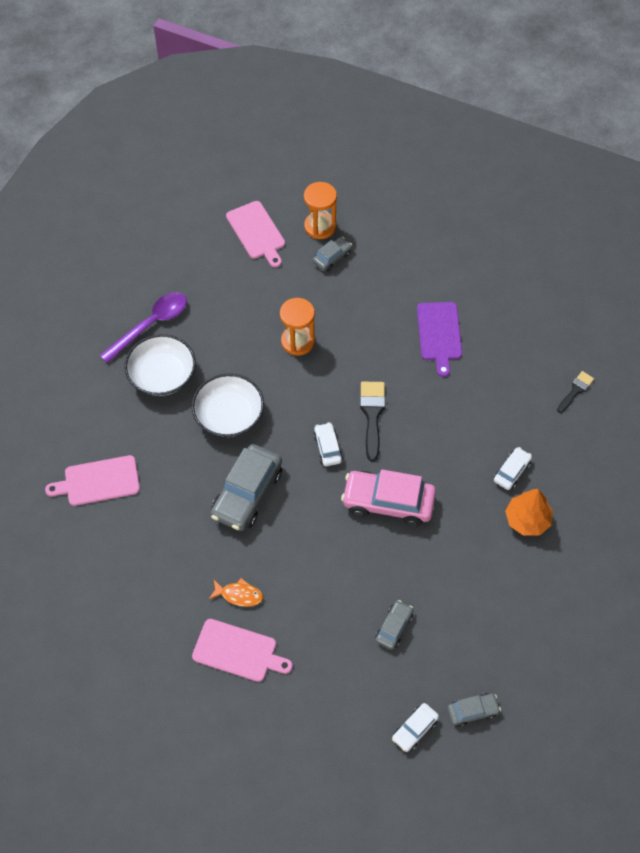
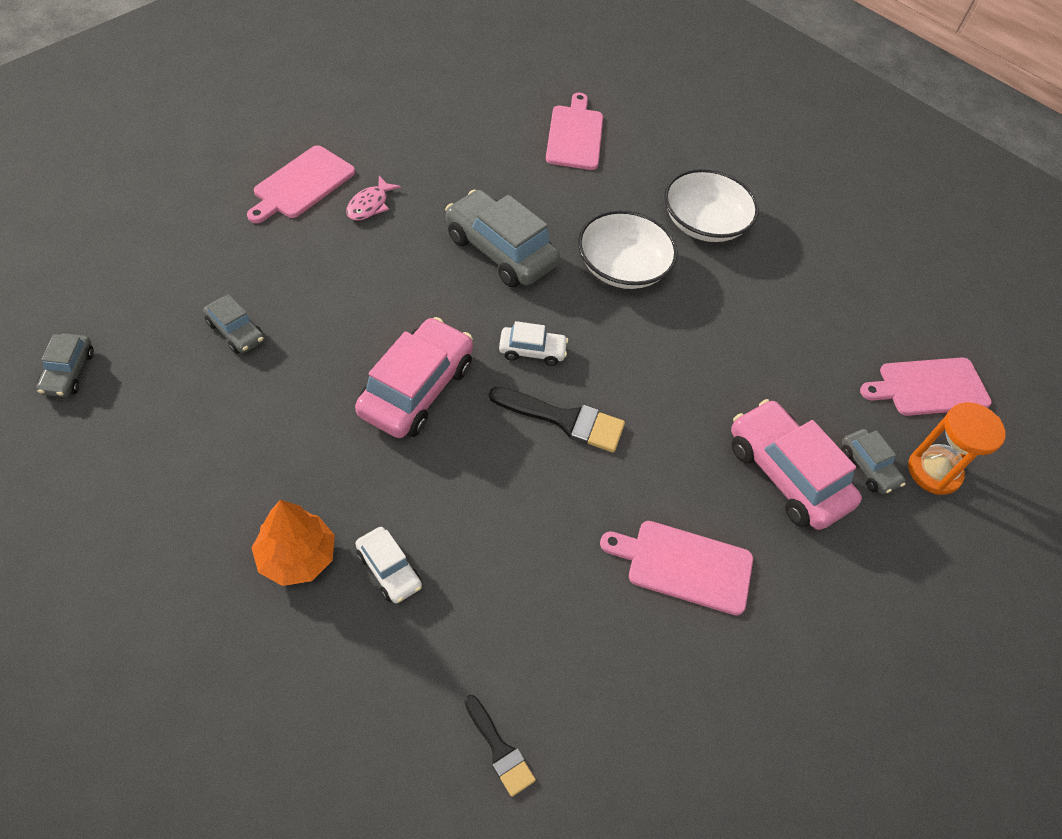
camera: 100 degrees right, 5 degrees down
(150, 325) = (784, 232): purple spoon -> none
(239, 595) = (370, 205): orange fish -> pink fish
(298, 341) = (719, 374): orange hourglass -> none
(357, 296) = (786, 474): none -> pink car
(414, 729) = (93, 305): white car -> none
(439, 334) = (684, 565): purple cutting board -> pink cutting board

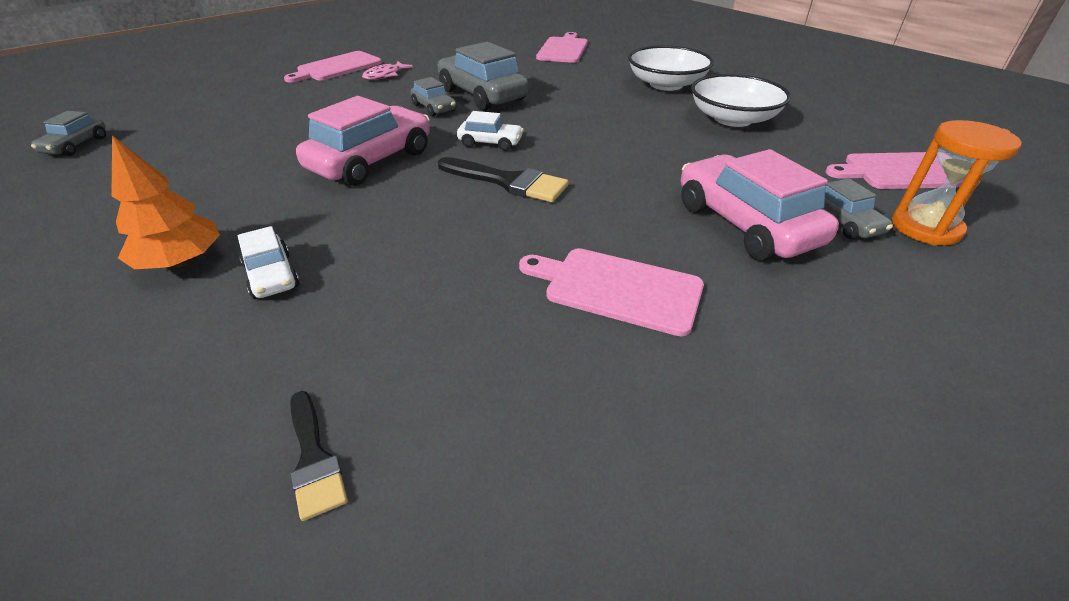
camera: 15 degrees right, 15 degrees down
(235, 332) = (233, 129): grey car -> grey car (434, 108)
(622, 267) = (588, 103): white bowl -> white bowl (733, 119)

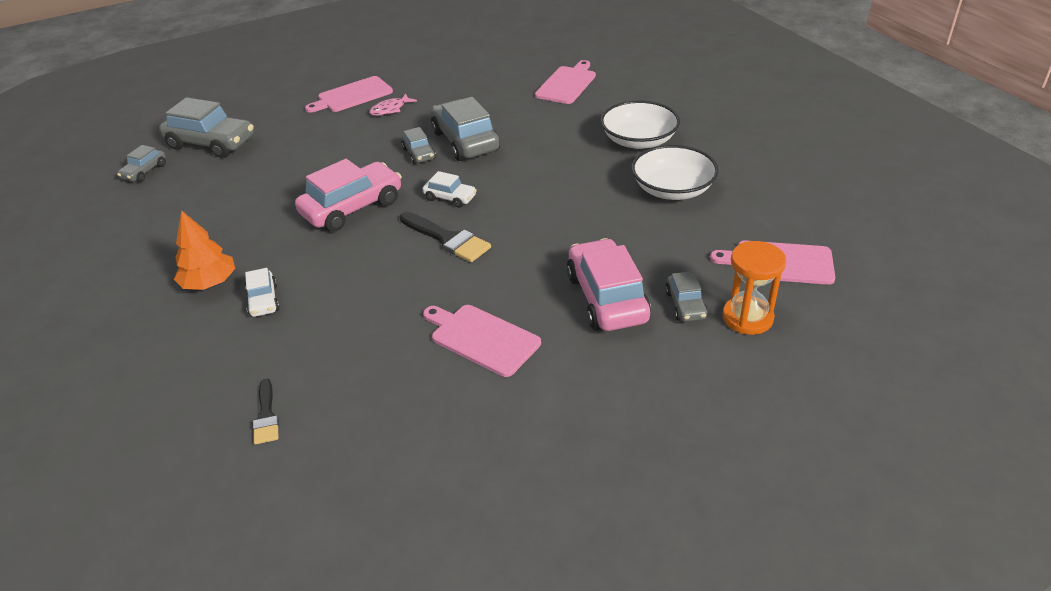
camera: 15 degrees right, 0 degrees up
(169, 114) = (211, 143): none -> grey car

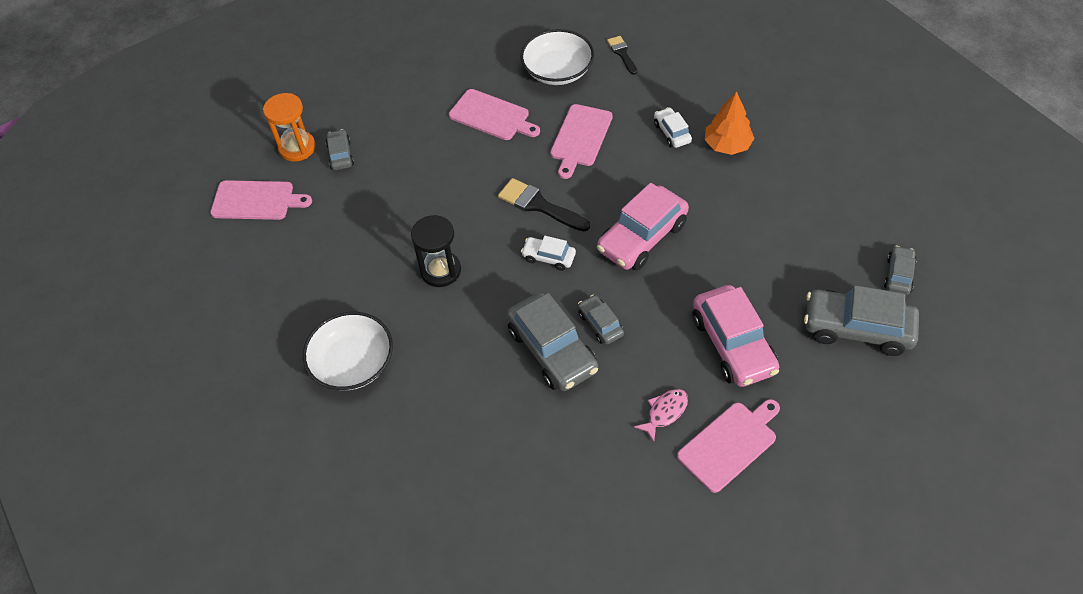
camera: 175 degrees right, 15 degrees up
(559, 193) = (440, 270): none -> black hourglass
(567, 84) = (437, 488): pink cutting board -> pink cutting board (580, 138)
(607, 298) = (400, 156): pink car -> pink car (733, 344)
(672, 189) = (328, 284): white bowl -> white bowl (557, 71)

